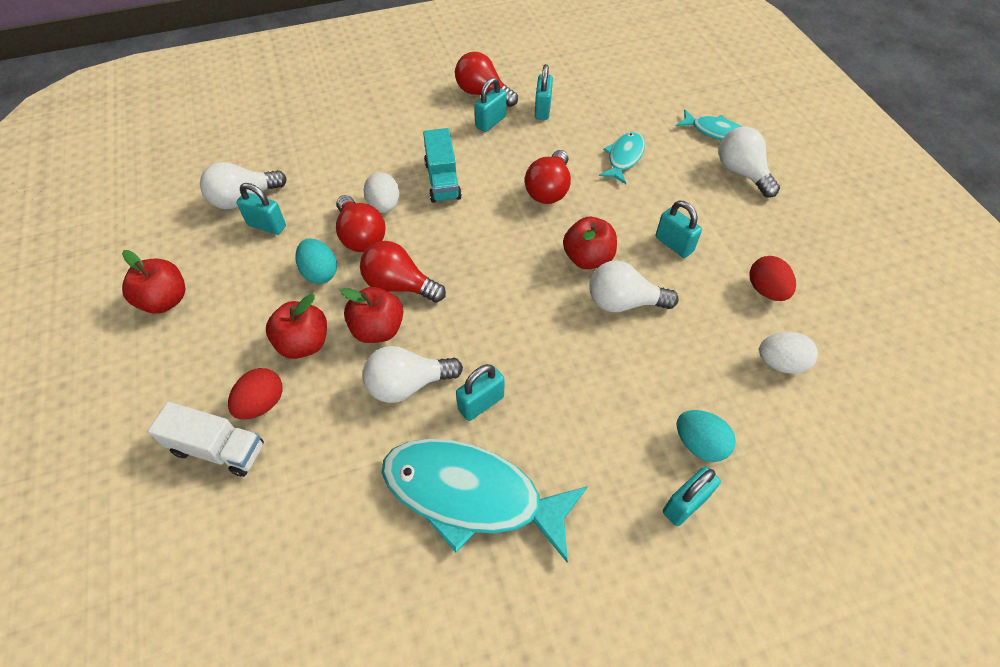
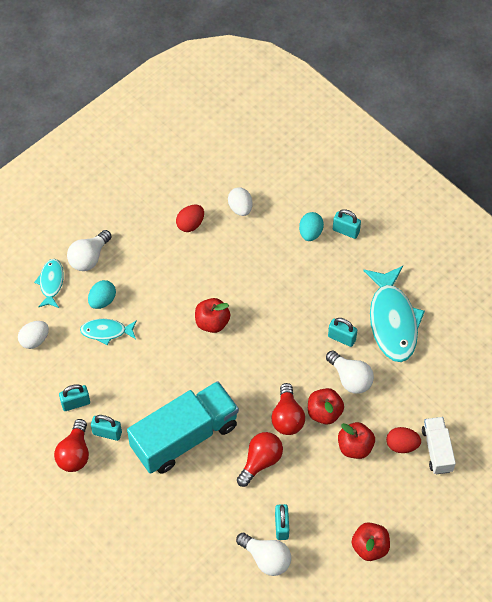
camera: 115 degrees left, 5 degrees up
(320, 273) = (302, 469): turquoise egg -> turquoise egg (102, 300)
(384, 206) = (227, 462): white egg -> white egg (34, 340)
(442, 180) = (184, 437): turquoise truck -> turquoise truck, size x1.95
(549, 190) = (161, 366): red light bulb -> none
(623, 302) = (237, 293): white light bulb -> none
(674, 244) = (176, 279): turquoise padlock -> none

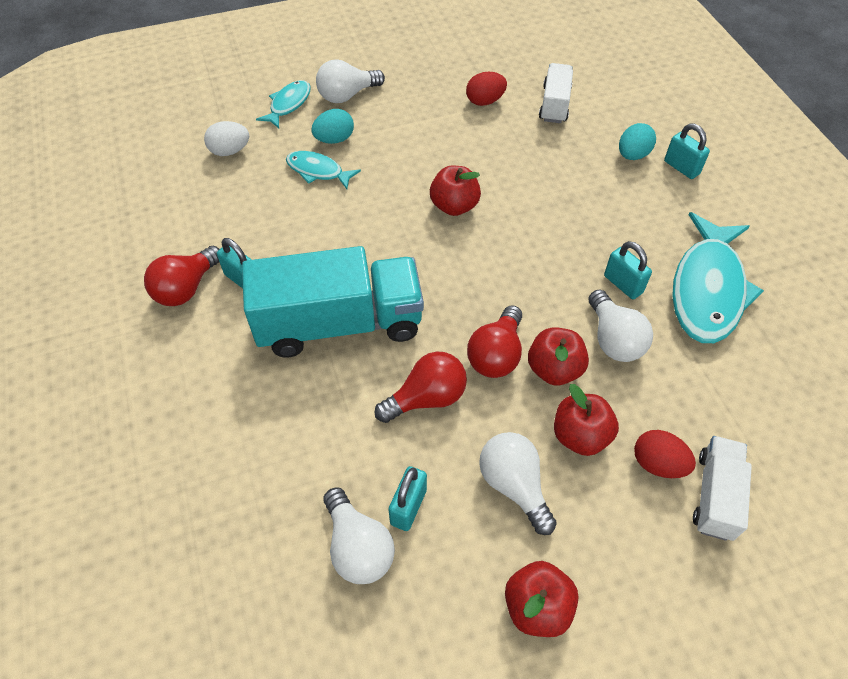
camera: 25 degrees right, 5 degrees down
(75, 403) = (229, 232): turquoise padlock -> none
(240, 208) = (554, 104): white egg -> white truck
(331, 490) = (514, 485): none -> white light bulb

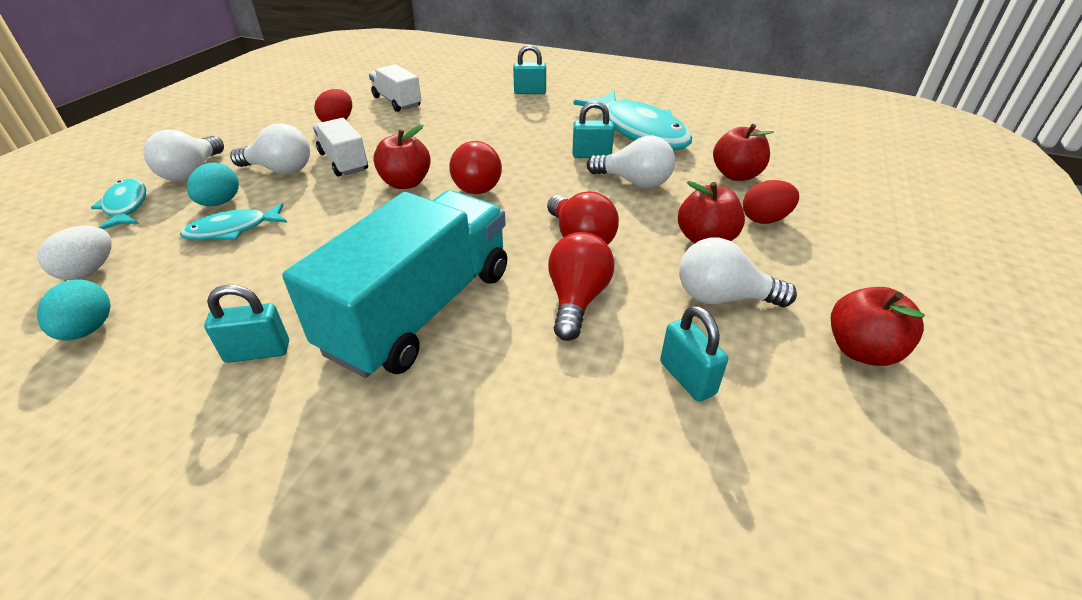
camera: 50 degrees left, 15 degrees down
(186, 288) = (183, 409): red light bulb -> red light bulb (475, 184)
(358, 547) = (704, 446): white light bulb -> white light bulb (280, 170)
(554, 369) = (629, 219): red apple -> red apple (736, 175)
(632, 155) = (491, 100): turquoise egg -> turquoise egg (88, 330)
(715, 495) = (813, 211): white truck -> white truck (343, 162)

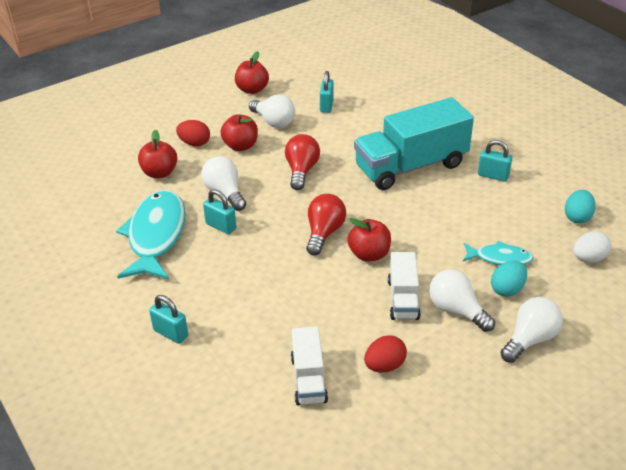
camera: 145 degrees left, 0 degrees up
(126, 206) = (578, 315): turquoise fish -> none
(577, 300) = (336, 144): red light bulb -> none

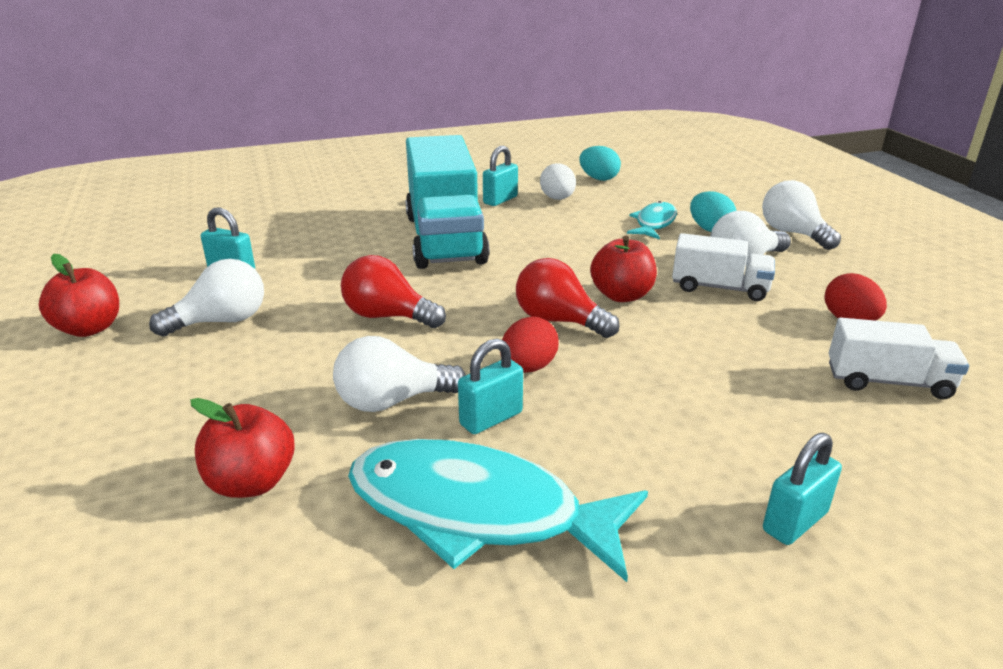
camera: 75 degrees left, 10 degrees down
(194, 143) = (191, 419): red egg -> red egg (528, 368)
(240, 146) = (259, 364): red apple -> none
(588, 258) = (667, 186): white egg -> white egg (557, 199)

